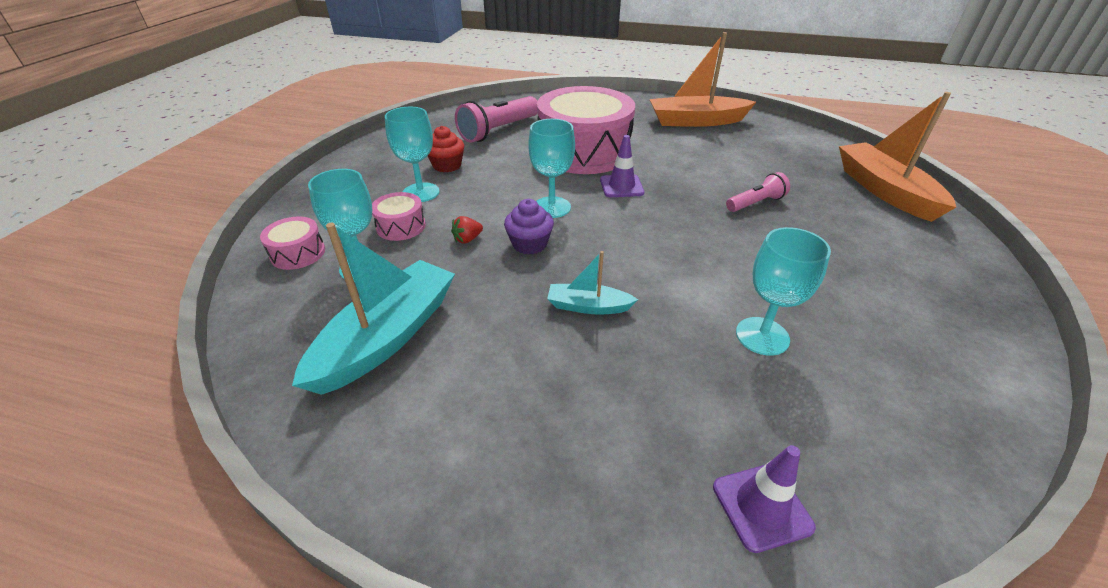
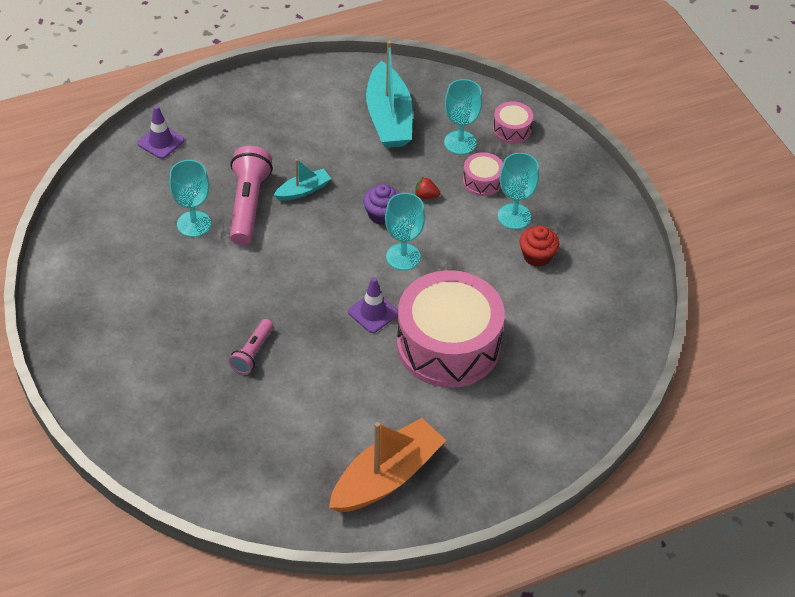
camera: 140 degrees right, 10 degrees up
(467, 239) = (426, 196): red strawberry -> red strawberry turned 90 degrees counterclockwise
(498, 131) = (560, 332): pink flashlight -> pink flashlight (248, 205)
(884, 190) = (149, 438): orange boat -> none

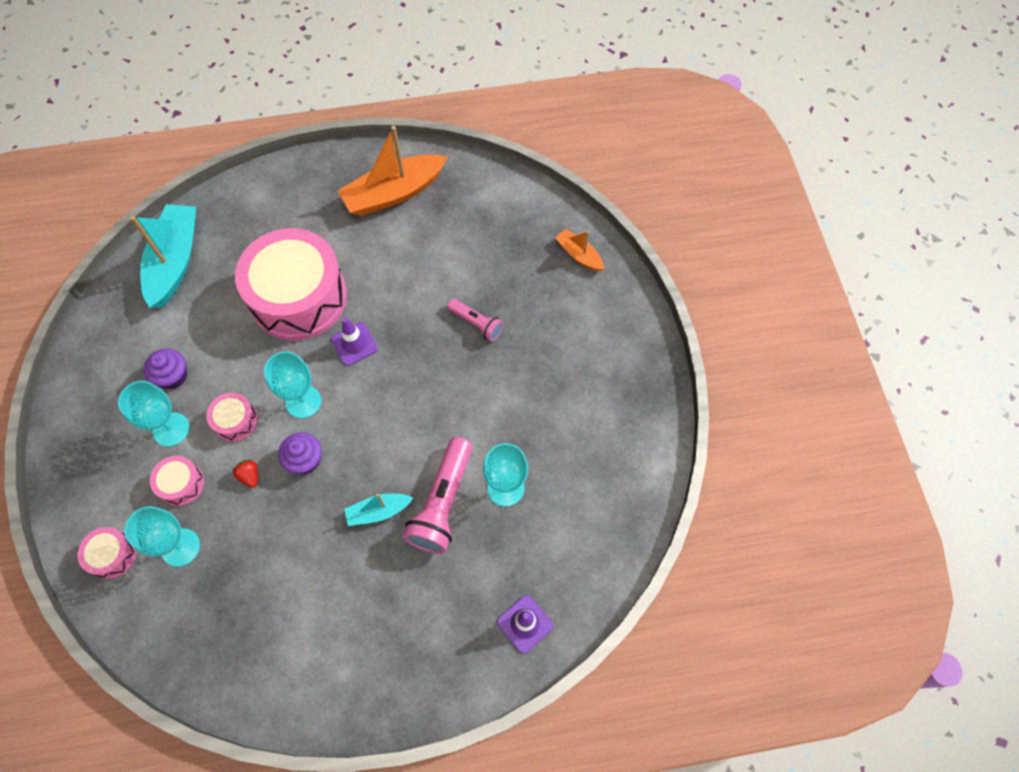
camera: 165 degrees left, 15 degrees up
(151, 444) = (579, 255): none -> orange boat
(253, 353) = (476, 323): pink flashlight -> pink flashlight turned 90 degrees clockwise
(389, 118) = (246, 606): turquoise boat -> turquoise boat (175, 261)
(426, 196) = (250, 476): red strawberry -> red strawberry turned 150 degrees counterclockwise
(459, 232) = (235, 421): none -> pink drum
(537, 256) = (172, 376): red cupcake -> purple cupcake

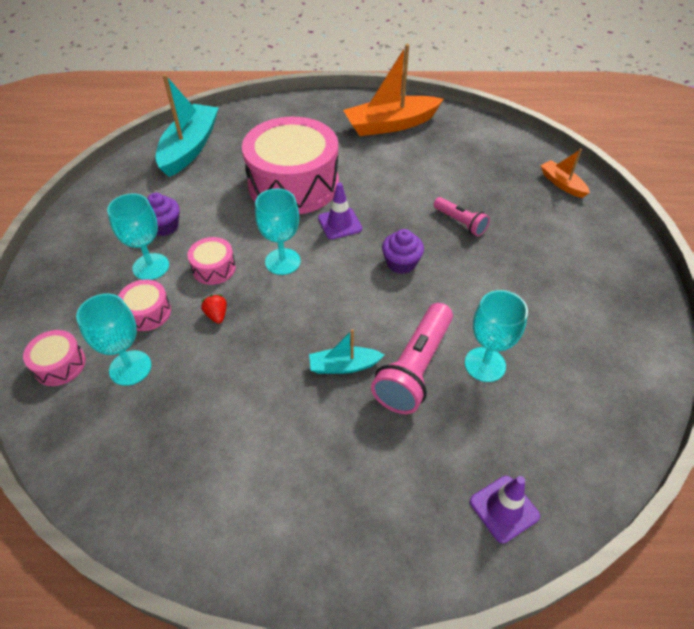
camera: 10 degrees right, 15 degrees down
(305, 460) = (275, 309): purple cupcake -> purple cupcake (401, 263)

